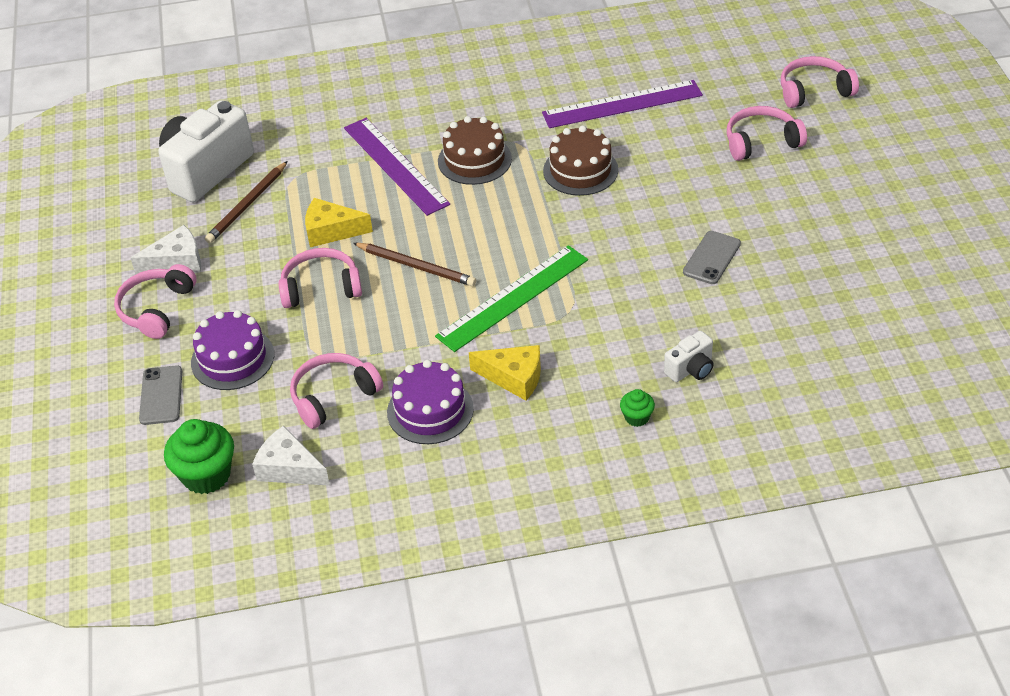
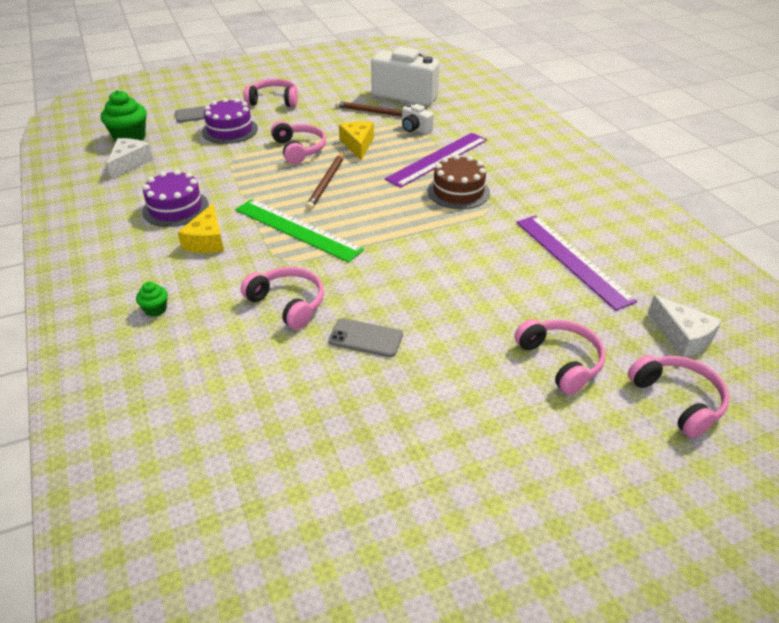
camera: 75 degrees right, 5 degrees down
(177, 262) = (316, 100): white cheese -> white cheese (682, 336)
(333, 396) = (193, 169): pink headphones -> pink headphones (288, 303)
(580, 170) = (466, 246): brown cake -> none
(691, 369) = (212, 337): white camera -> white camera (415, 129)

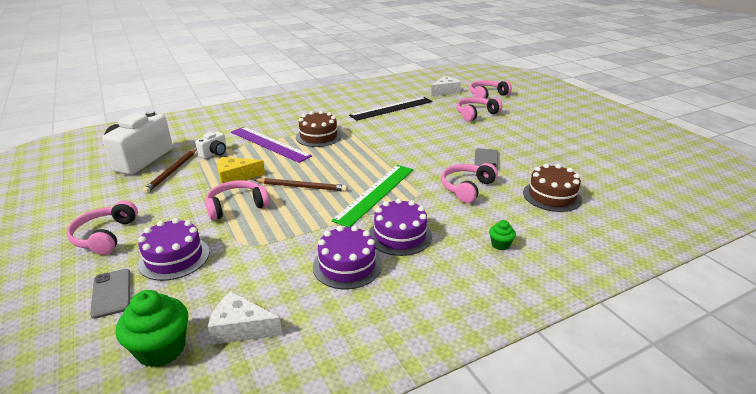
camera: 95 degrees left, 10 degrees down
(207, 240) = (400, 235): yellow cheese -> purple cake
(239, 386) = (551, 196): none -> brown cake
(572, 260) = (392, 108): purple ruler -> black ruler

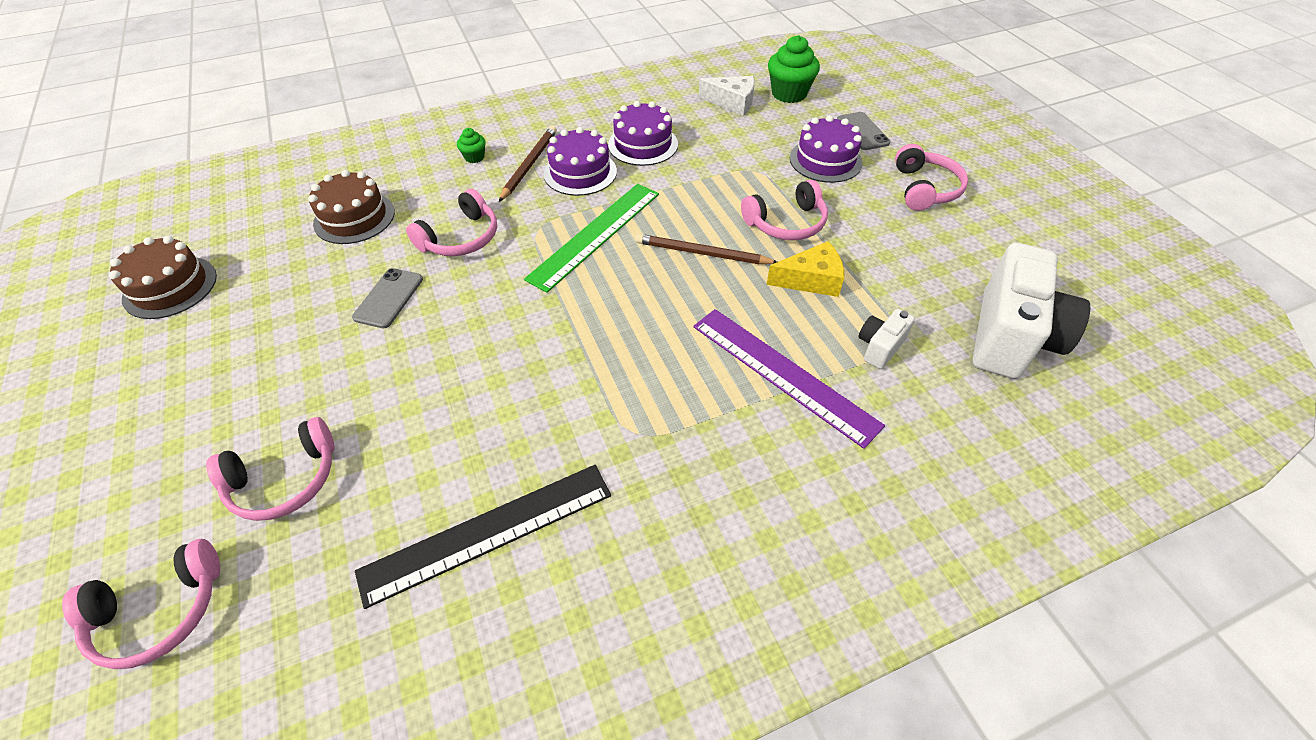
camera: 175 degrees left, 20 degrees up
(172, 172) = (924, 299): brown pencil -> brown pencil (529, 165)
(318, 136) = (685, 396): brown cake -> brown cake (170, 287)
(445, 91) = (268, 660): white cheese -> none

